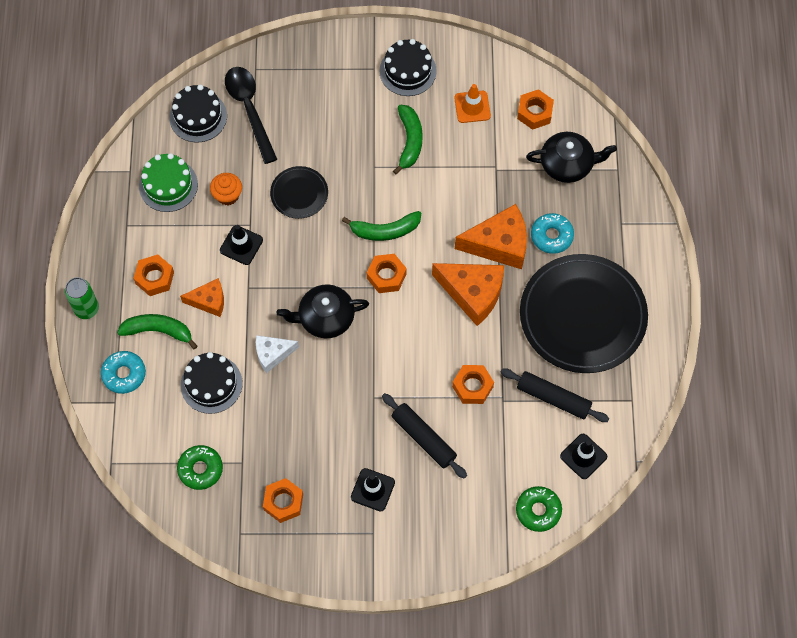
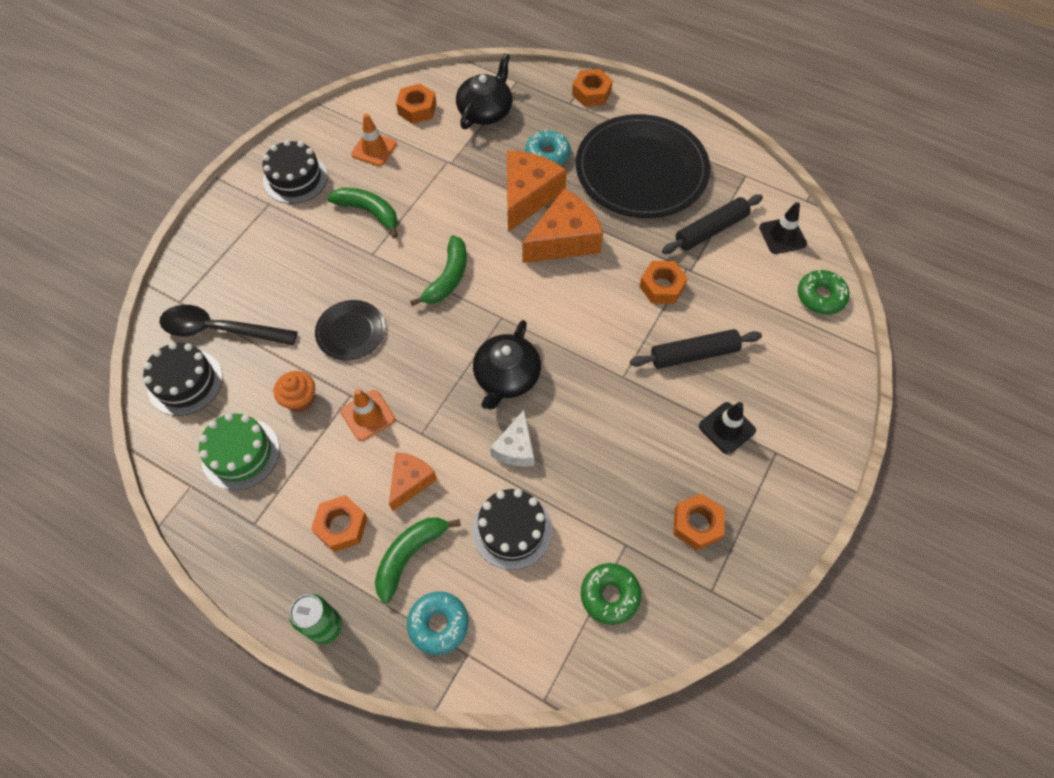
camera: 60 degrees left, 5 degrees down
(241, 245) = (368, 415): black traffic cone -> orange traffic cone
(386, 276) = (497, 300): orange nut -> orange nut (591, 93)

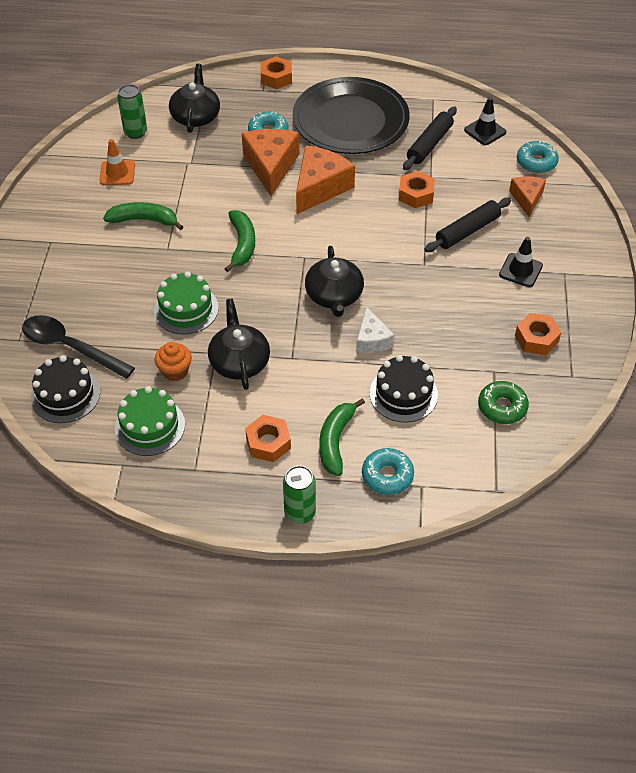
camera: 25 degrees left, 10 degrees down
(220, 330) = (70, 347): black spoon -> black spoon turned 45 degrees clockwise
(295, 178) = (61, 216): black cake -> none
(351, 332) = (186, 309): black plate -> green cake
(368, 415) = (239, 361): orange traffic cone -> black teapot
(410, 481) = (304, 393): orange cheese -> orange cheese (527, 199)
(417, 109) = (135, 132): orange nut -> green can
(820, 296) = (536, 162): green donut -> turquoise donut

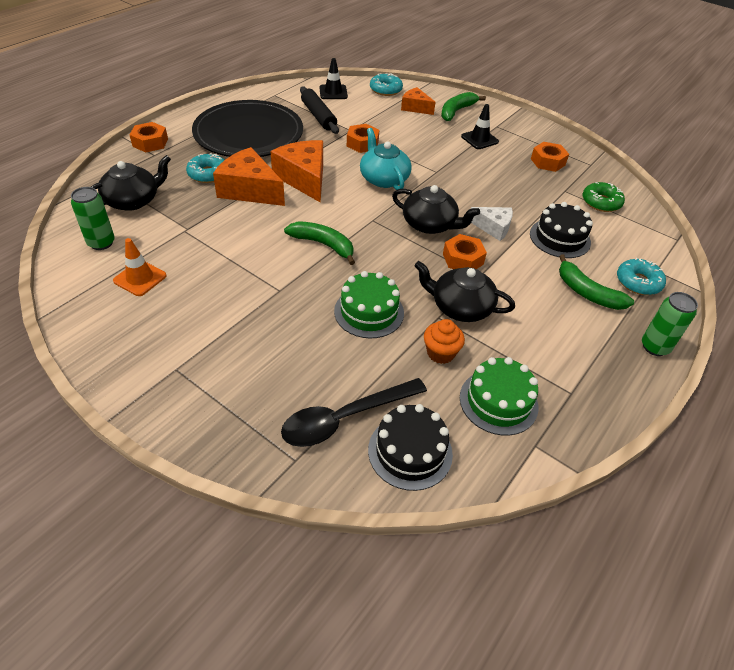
camera: 60 degrees left, 5 degrees down
(144, 220) = (225, 288): green banana -> green banana (456, 111)
(196, 116) = (133, 200): black teapot -> black teapot turned 105 degrees clockwise
(268, 443) = (566, 331): orange nut -> orange nut (463, 259)
(373, 235) = (383, 178): none -> turquoise teapot
(467, 231) = (422, 141): black rolling pin -> none

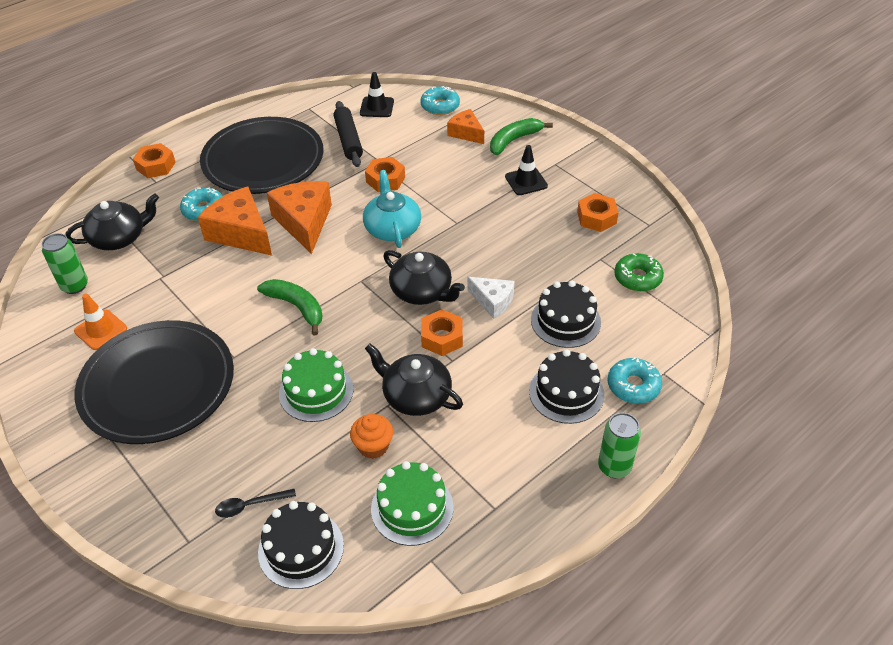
camera: 15 degrees right, 0 degrees up
(213, 321) = (157, 385): none -> black plate
(345, 418) = (250, 505): black spoon -> black spoon, size x0.50
(587, 292) = (566, 393): green banana -> black cake

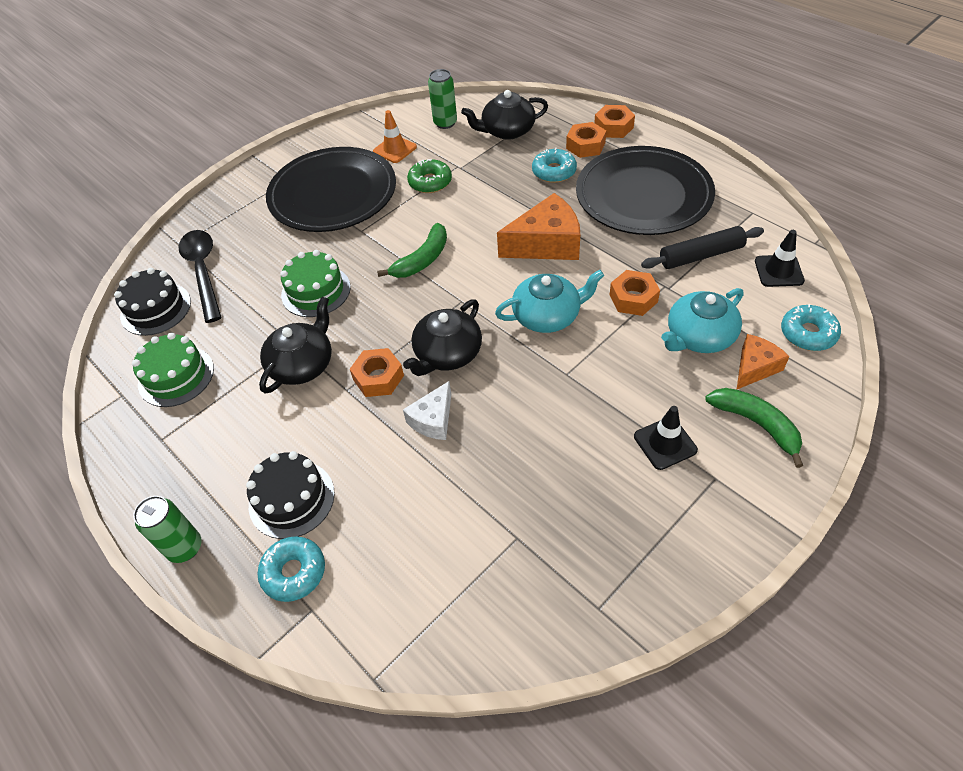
camera: 90 degrees right, 5 degrees up
(119, 238) = (507, 131): black teapot -> black teapot turned 105 degrees clockwise
(241, 233) = (523, 203): orange cheese -> none
(250, 505) = (203, 272): black spoon -> black spoon, size x1.99
(373, 446) = (247, 340): orange cupcake -> none
(432, 153) = (699, 336): none -> turquoise teapot
(565, 321) = (401, 496): black cake -> none
(596, 218) = (602, 534): orange nut -> orange nut (585, 146)
(637, 278) = (482, 586): green donut -> green donut (430, 182)

